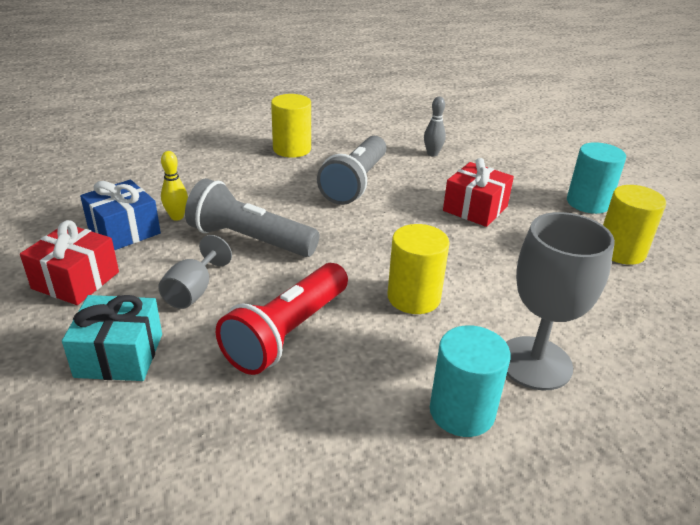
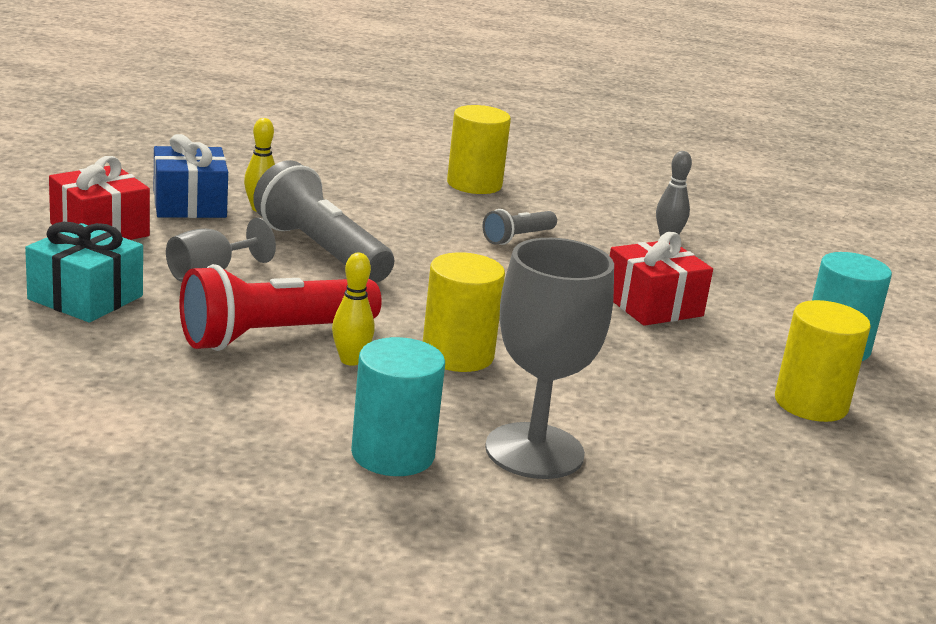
camera: 25 degrees right, 10 degrees down
(355, 183) = (518, 238): grey flashlight -> grey flashlight, size x0.52
(356, 333) = (350, 360): none -> yellow bowling pin

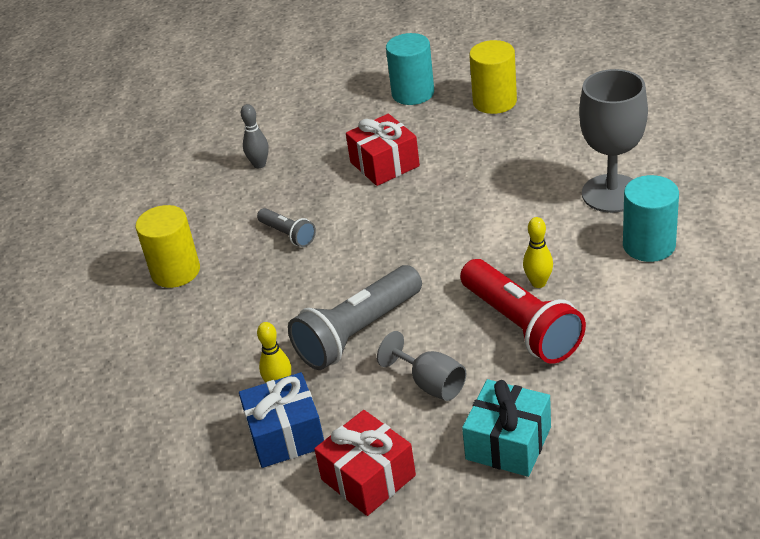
camera: 85 degrees left, 15 degrees up
(457, 355) = (505, 238): yellow cylinder -> none

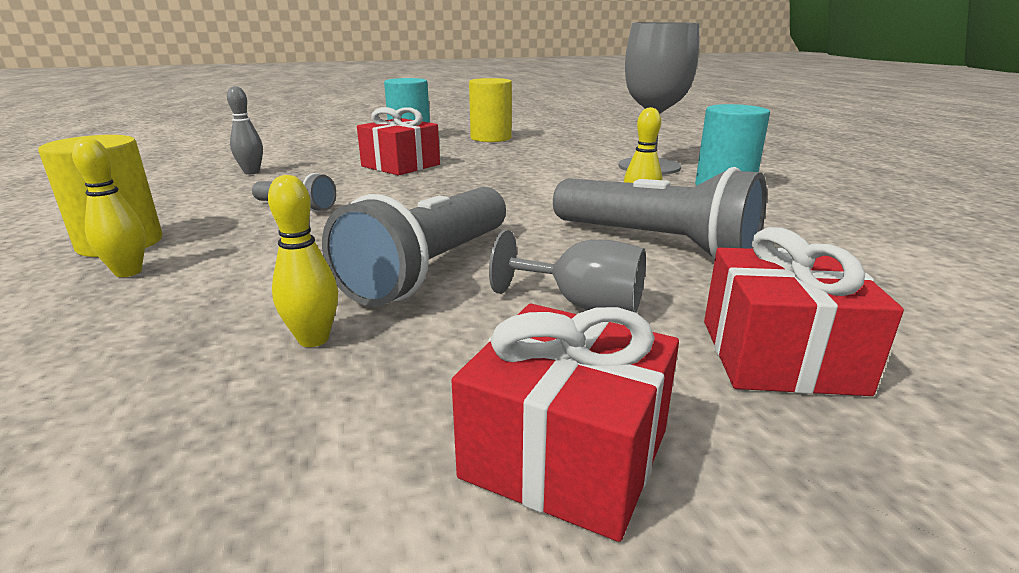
camera: 25 degrees left, 15 degrees down
(185, 307) = (128, 272): none -> yellow bowling pin
(285, 435) = (342, 407): blue gift -> none
(508, 443) = (780, 355): turquoise gift -> red gift
(522, 326) = (656, 243): red flashlight -> grey flashlight

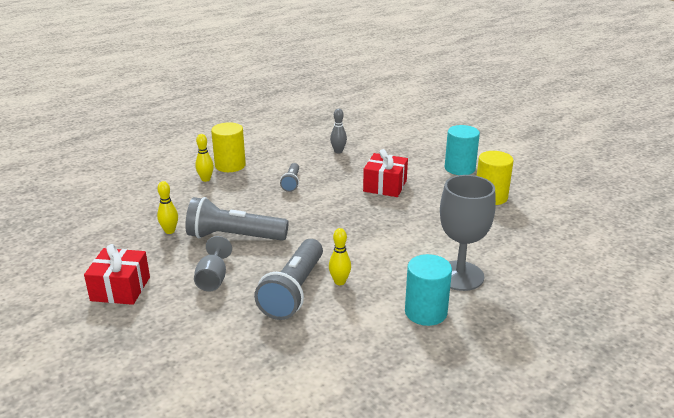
camera: 70 degrees right, 5 degrees up
(780, 355) = (185, 328): red gift -> none

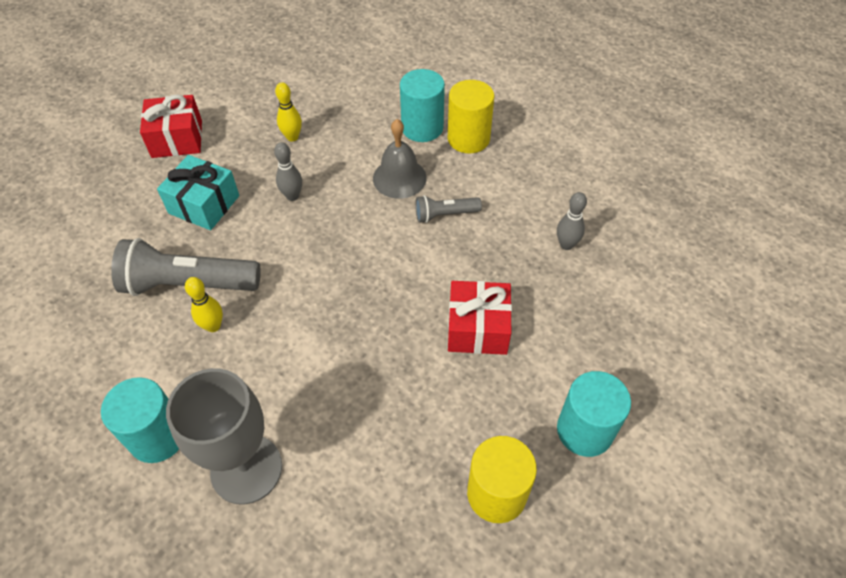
camera: 75 degrees right, 25 degrees up
(206, 179) = (422, 127): yellow bowling pin -> turquoise cylinder
(213, 279) = (204, 204): grey goblet -> turquoise gift
(233, 237) = (292, 196): grey flashlight -> grey bowling pin
(247, 194) = (399, 178): none -> grey bell

